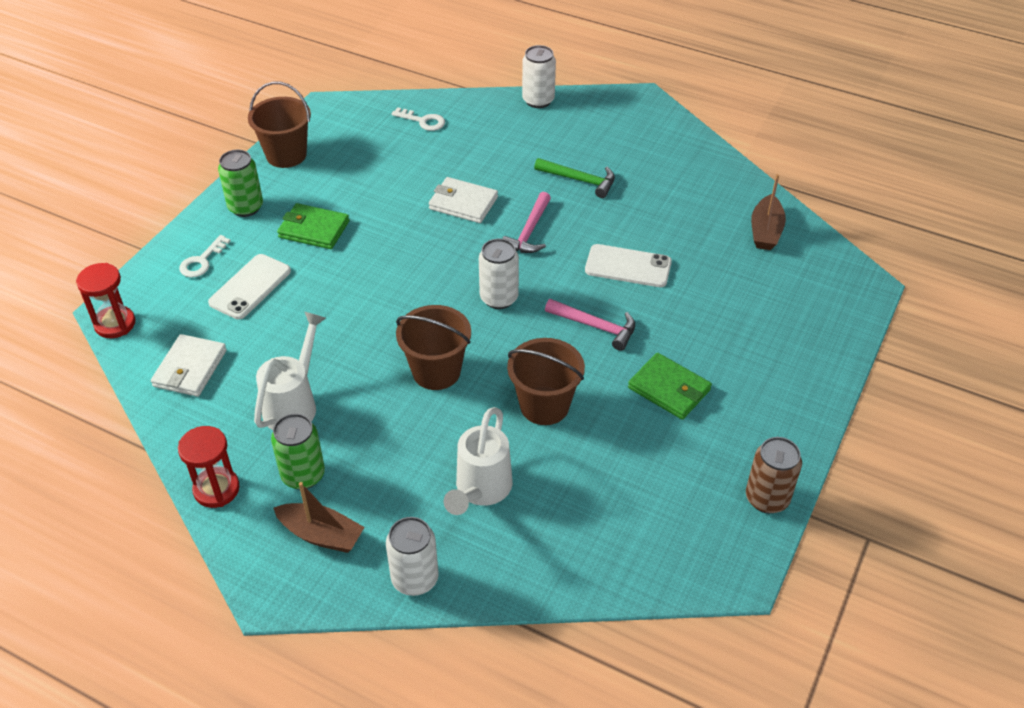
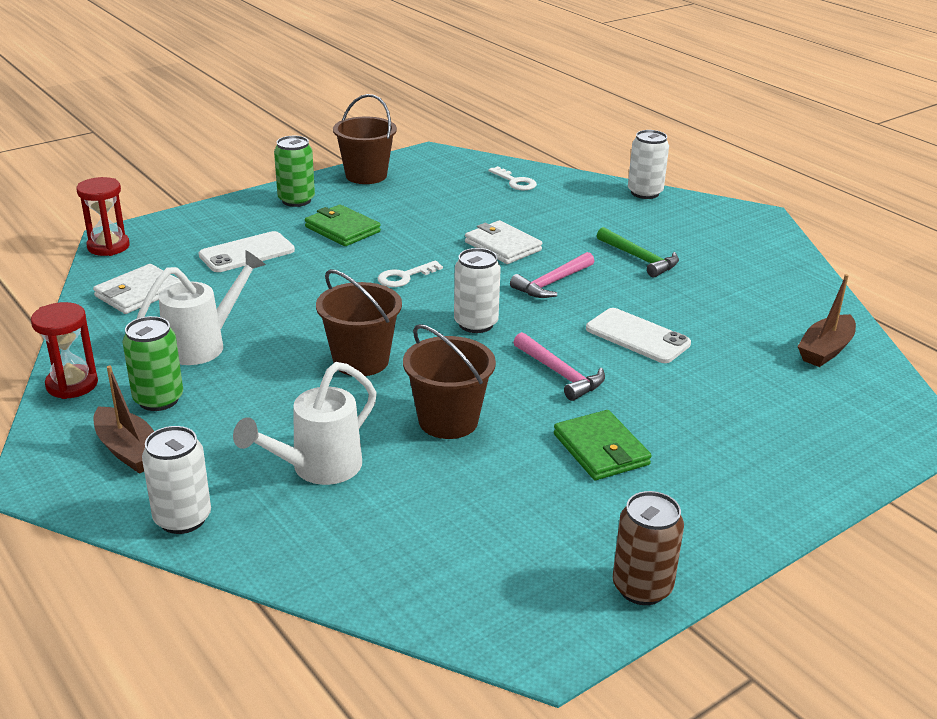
camera: 25 degrees right, 15 degrees down
(202, 261) = (223, 225): white key -> white key (404, 277)

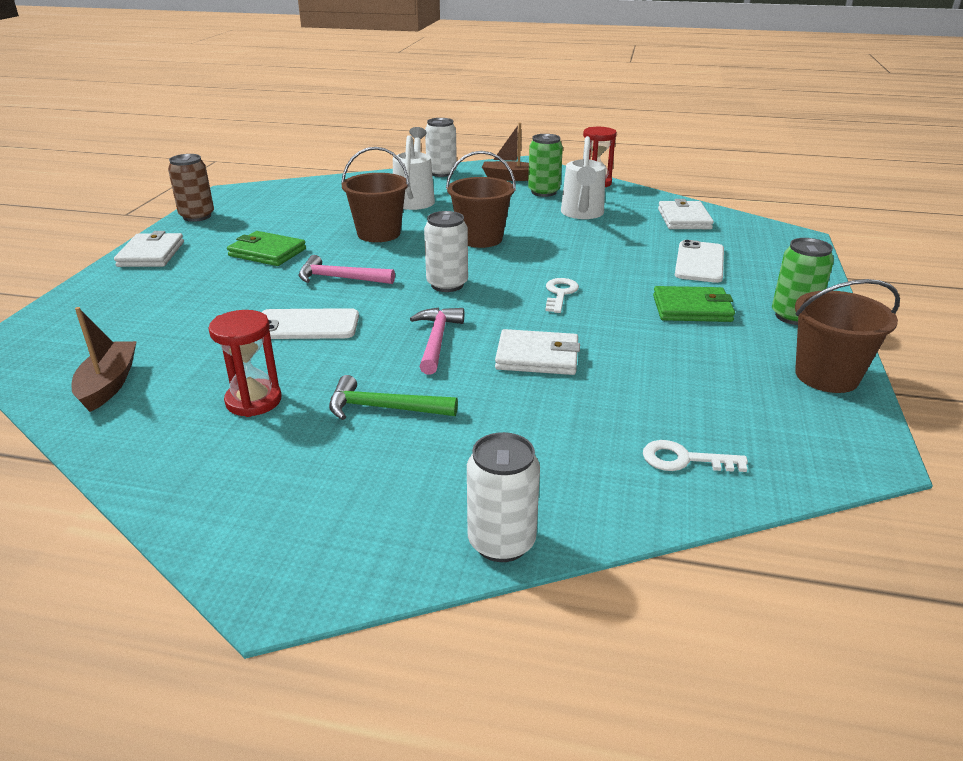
camera: 140 degrees right, 0 degrees up
(108, 246) = (781, 231): red hourglass -> red hourglass (253, 401)
(743, 516) = (151, 254): none -> white wallet

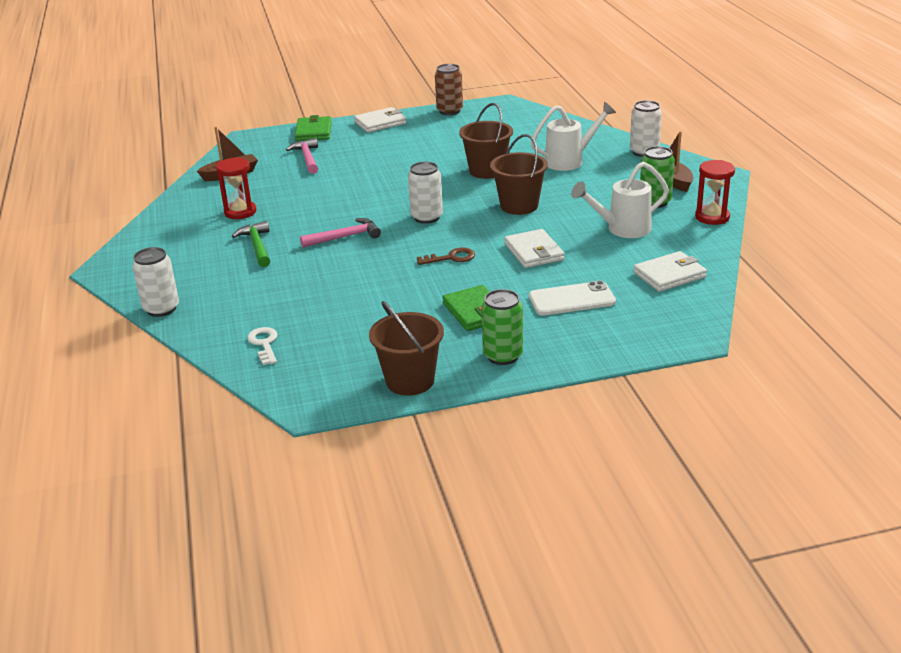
camera: 65 degrees right, 0 degrees up
(267, 252) = (417, 150): green wallet -> green wallet (313, 132)
(306, 325) = (330, 196): white phone -> none
(340, 278) = (402, 183): pink hammer -> pink hammer (307, 158)
(537, 357) = (350, 273): white wallet -> white wallet (534, 252)
(560, 294) = (451, 258): white key -> brown key

